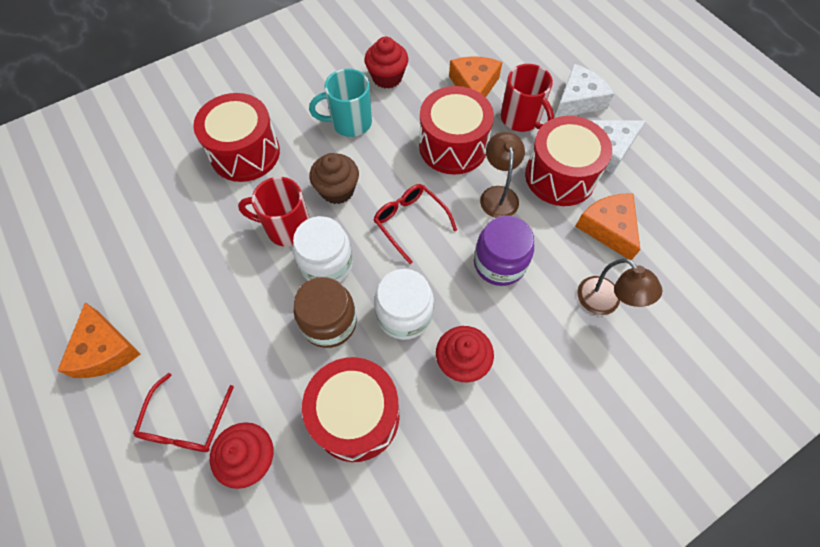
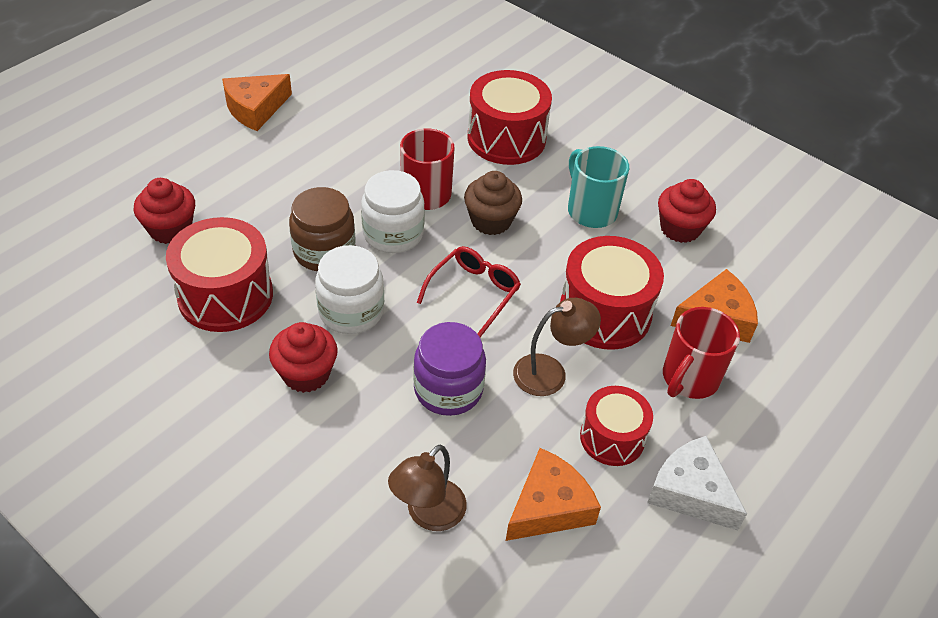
camera: 70 degrees right, 15 degrees down
(185, 423) = (197, 178): red glasses -> none
(560, 176) = (612, 438): red drum -> red drum, size x0.63
(578, 100) = (763, 443): white cheese -> none

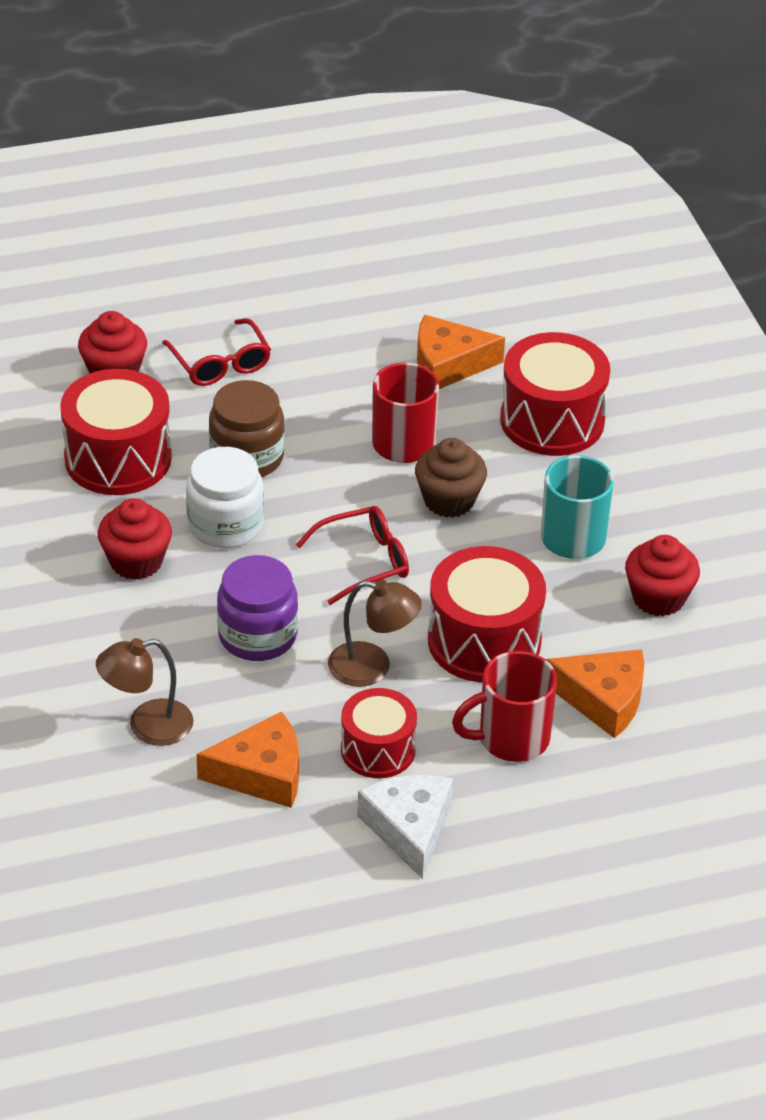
camera: 35 degrees right, 5 degrees down
(248, 190) = (220, 364): none -> red glasses
(255, 109) = (298, 278): orange cheese -> orange cheese (448, 364)
(393, 234) = (332, 469): white jar -> none

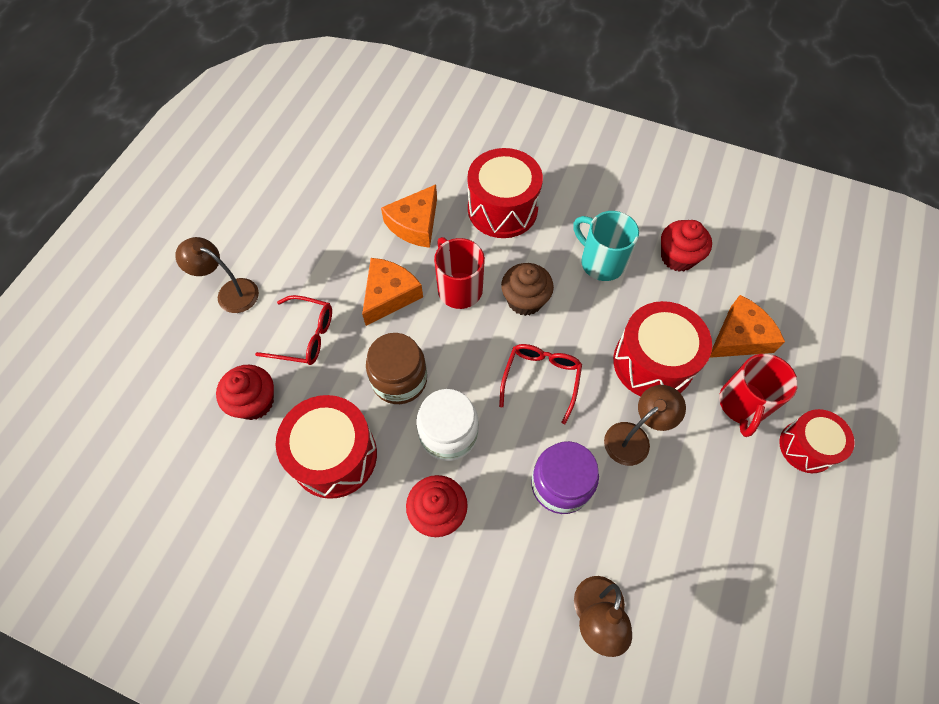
camera: 50 degrees left, 20 degrees up
(210, 283) = (230, 292): none -> brown lamp
(261, 773) = (685, 569): orange cheese -> orange cheese (389, 295)
(378, 750) = (707, 484): red drum -> red drum (806, 447)
(409, 829) = (785, 513): white cheese -> none

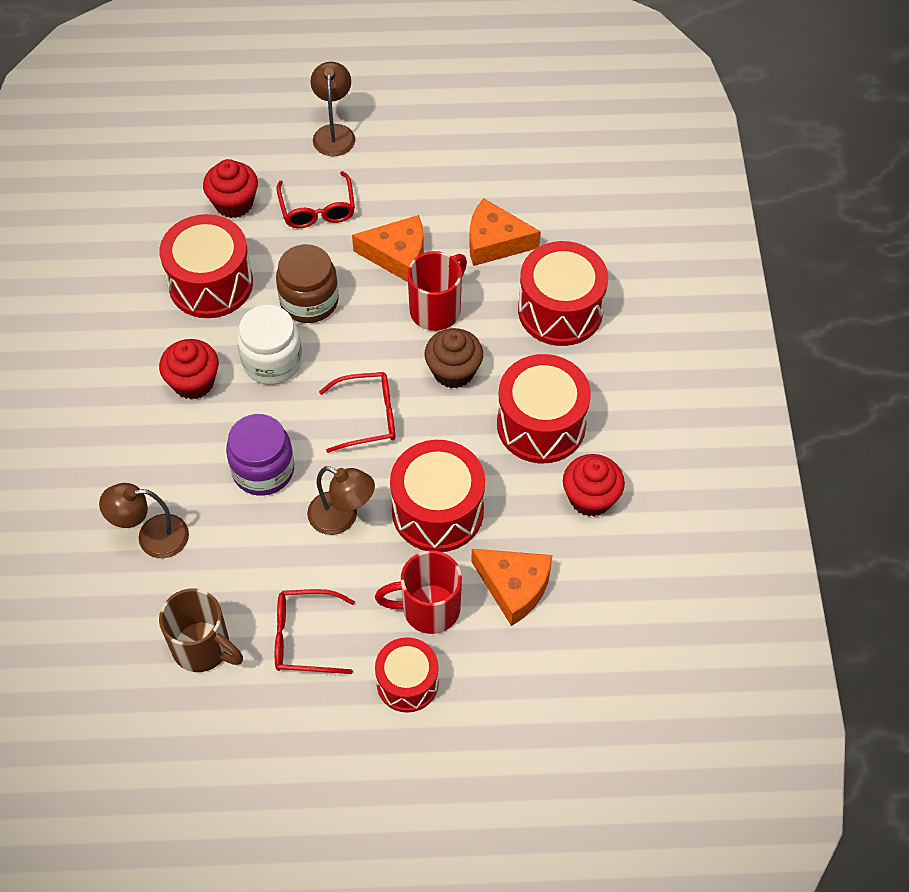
camera: 65 degrees right, 5 degrees down
(600, 262) = (541, 424): turquoise mug -> red drum
(730, 607) = (203, 648): none -> brown mug
(743, 513) = (304, 637): none -> red glasses

